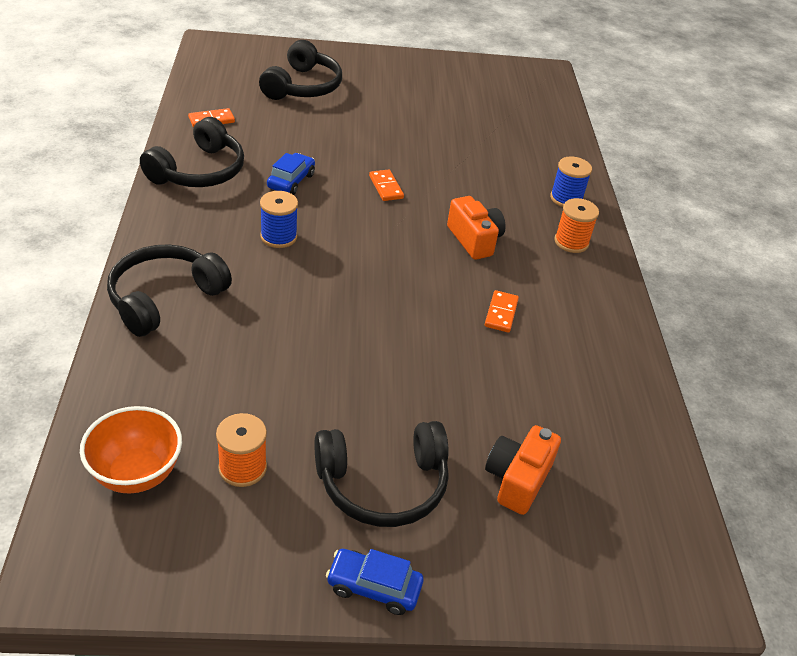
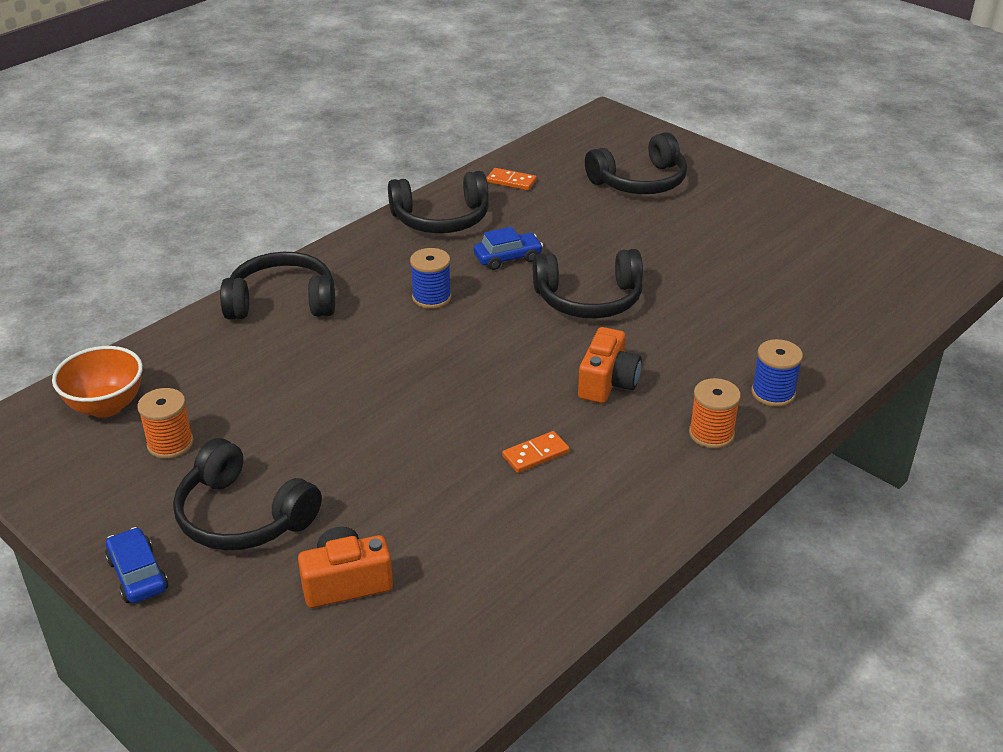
camera: 50 degrees right, 5 degrees down
(386, 187) = (589, 299): orange domino -> black headphones

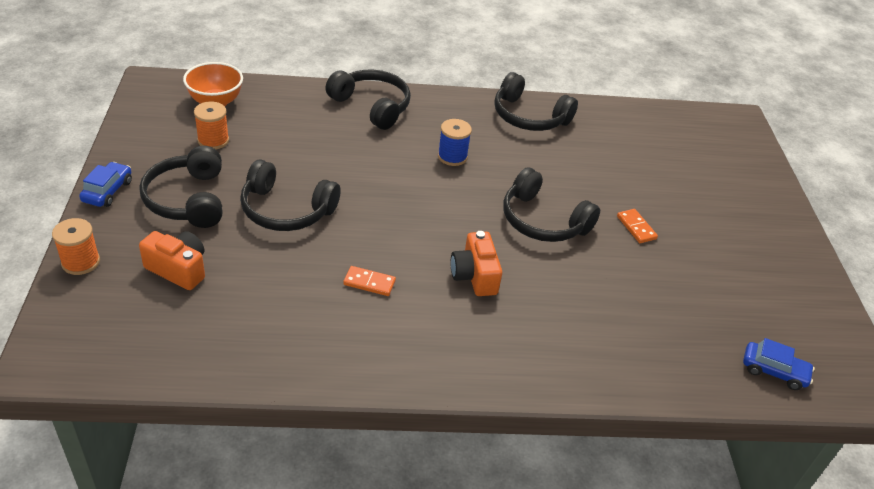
camera: 40 degrees right, 5 degrees up
(508, 258) = (532, 164): blue car -> blue car (774, 371)
(511, 181) = (607, 121): orange domino -> orange domino (636, 227)
(607, 383) = (474, 276): orange camera -> orange camera turned 105 degrees clockwise
(640, 182) = (695, 174): black headphones -> black headphones (286, 210)
(711, 434) = (488, 354): orange spool -> orange spool (81, 262)
(773, 393) = (569, 362): blue spool -> none

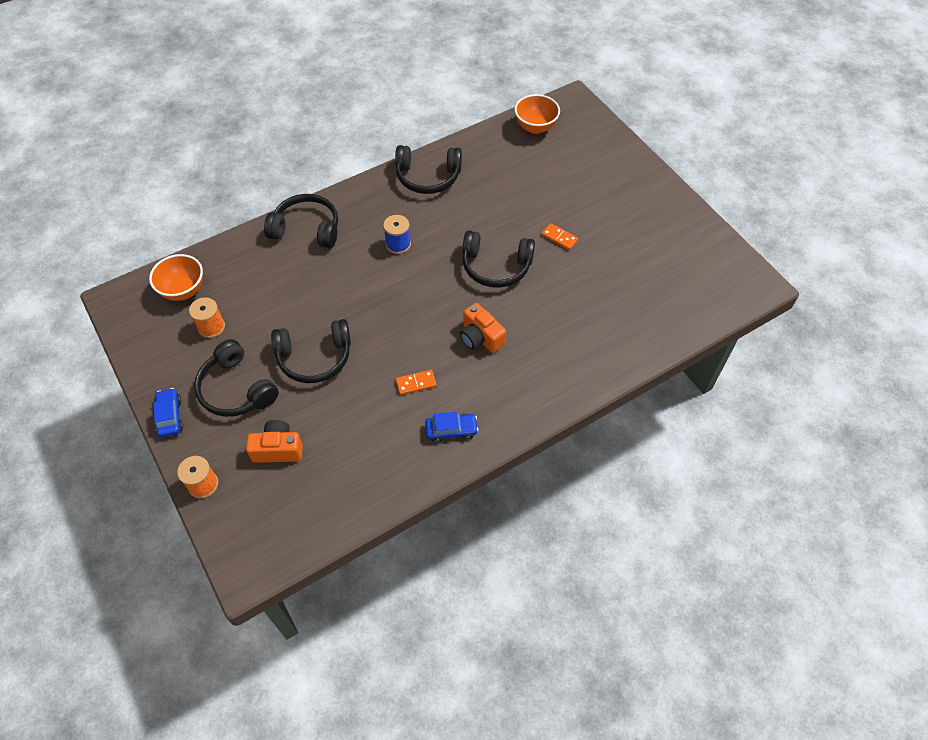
camera: 25 degrees left, 15 degrees up
(678, 124) = (535, 127): none -> orange bowl
(774, 371) = (701, 304): blue car -> blue car (451, 430)

